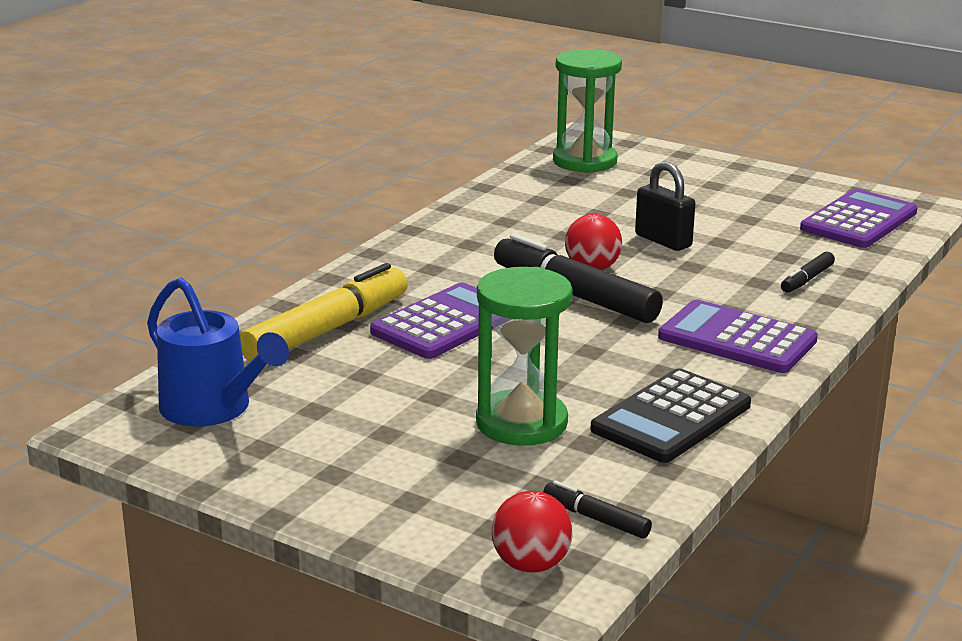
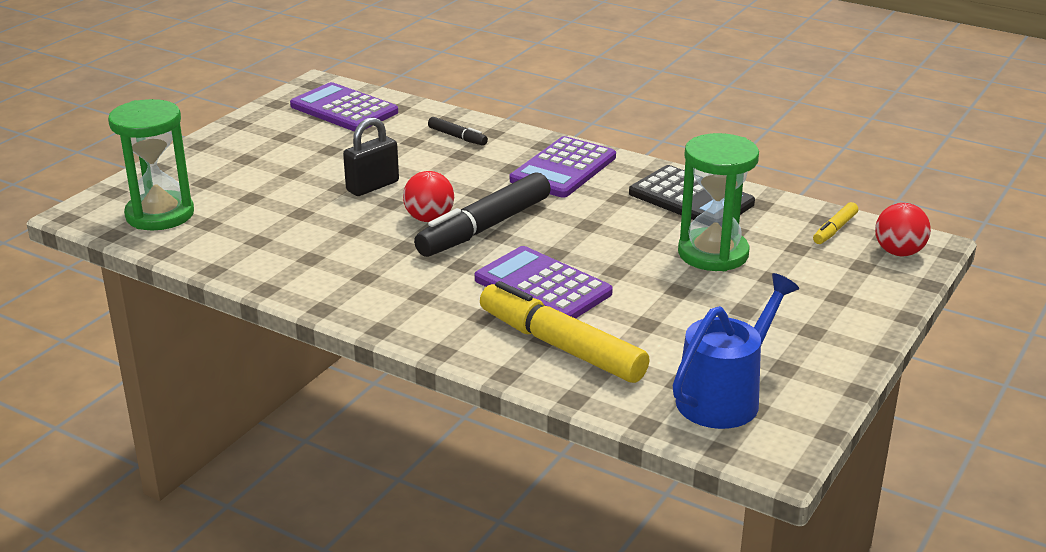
camera: 90 degrees left, 5 degrees up
(596, 518) = (834, 229): black marker -> yellow marker

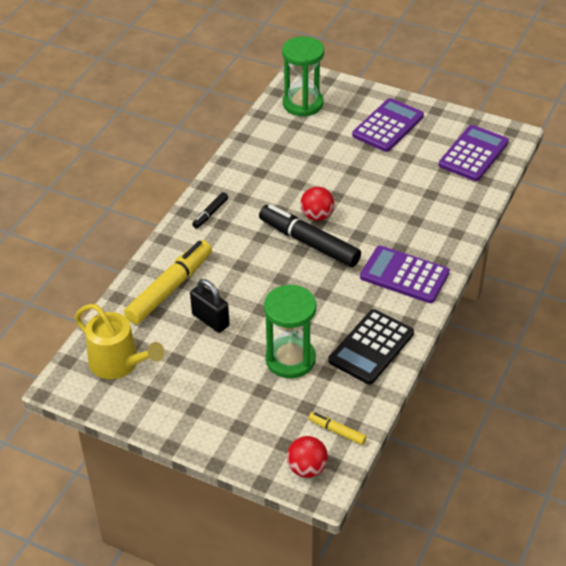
camera: 85 degrees right, 15 degrees up
(372, 186) = (357, 184): black padlock -> black padlock (210, 320)
(457, 137) = (443, 215): black marker -> black marker (210, 213)
(542, 286) = (237, 276): purple calculator -> purple calculator (388, 126)
(724, 397) = (118, 363): blue watering can -> yellow watering can

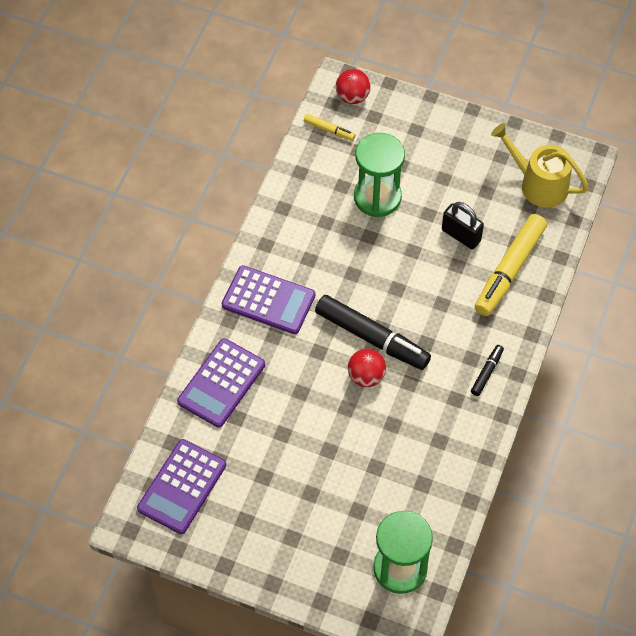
camera: 175 degrees right, 15 degrees up
(371, 347) = (301, 214): black calculator -> none
(388, 126) = (287, 532): purple calculator -> purple calculator (221, 383)

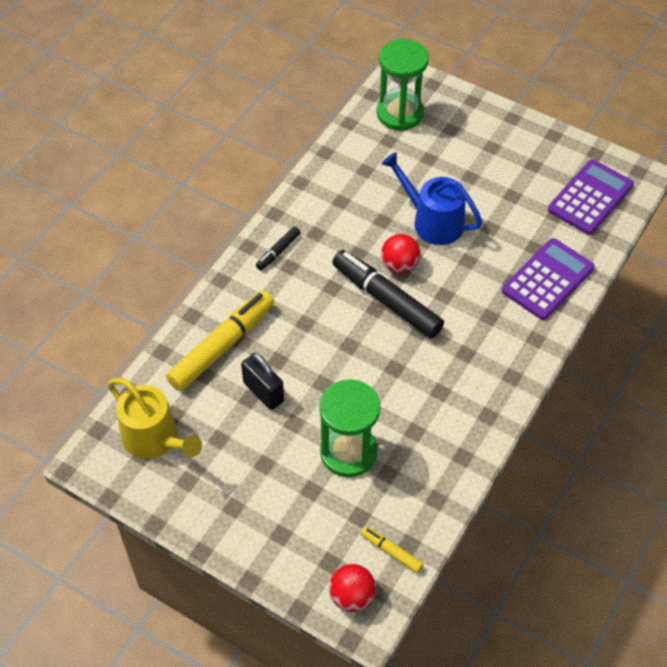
camera: 170 degrees left, 5 degrees down
(268, 300) = (491, 353): purple calculator -> none
(342, 431) = (432, 221): none -> blue watering can

